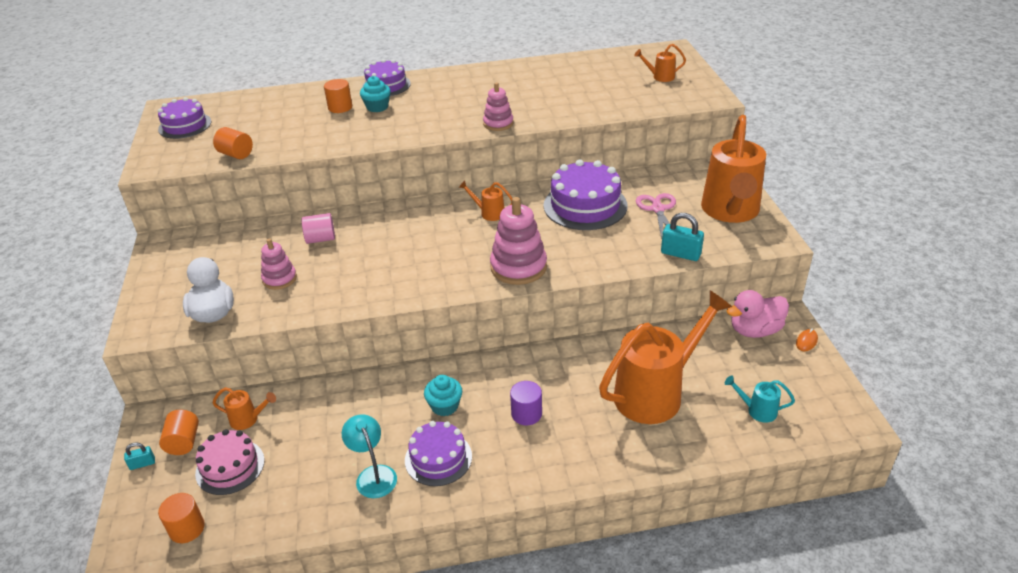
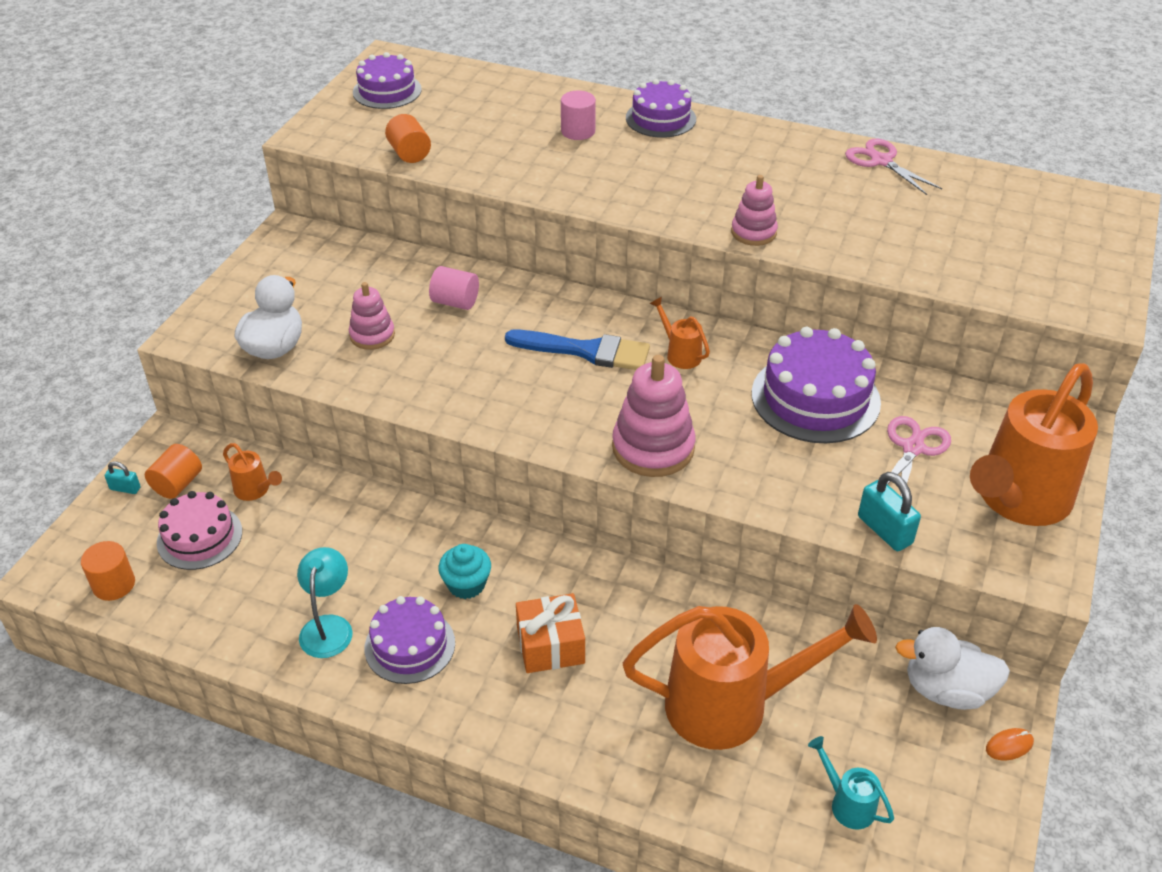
camera: 30 degrees right, 5 degrees up
(340, 107) = (578, 131): orange cylinder -> pink cylinder
(377, 107) = (622, 147): turquoise cupcake -> none
(431, 233) = (586, 351): none -> blue brush
(526, 414) = (550, 645): purple cylinder -> orange gift
(534, 67) = (881, 161): none -> pink scissors
(660, 77) = (1054, 245): orange watering can -> none
(755, 330) = (946, 690): pink duck -> white duck

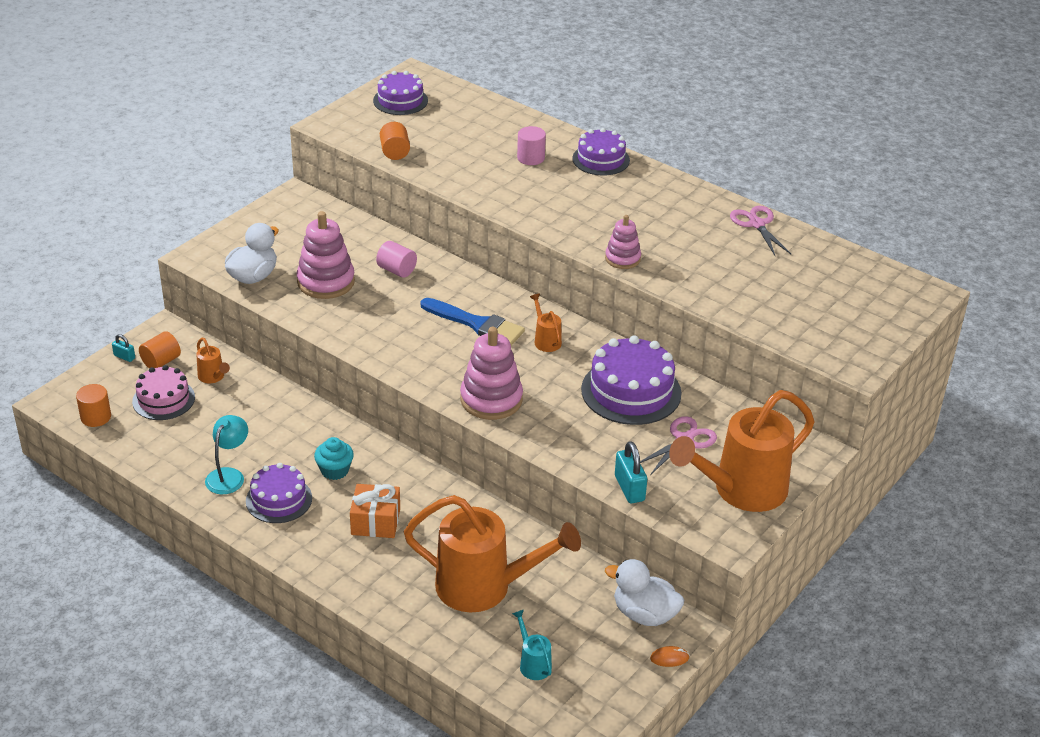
camera: 15 degrees right, 5 degrees down
(372, 335) = (326, 282): pink stacking toy -> pink stacking toy, size x1.67

